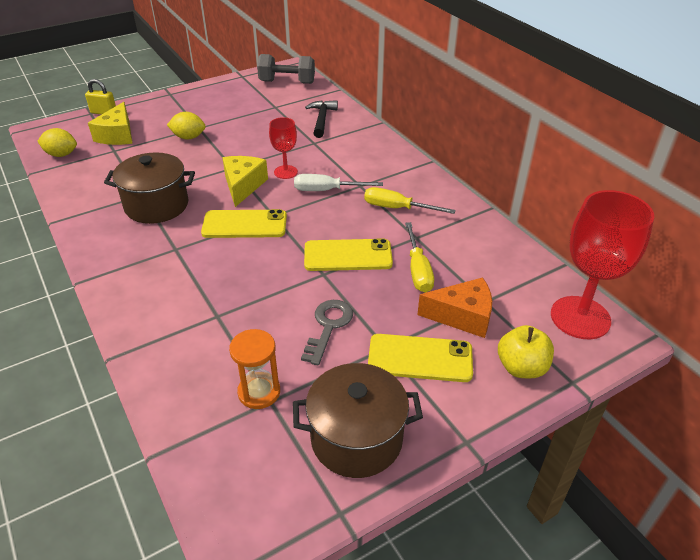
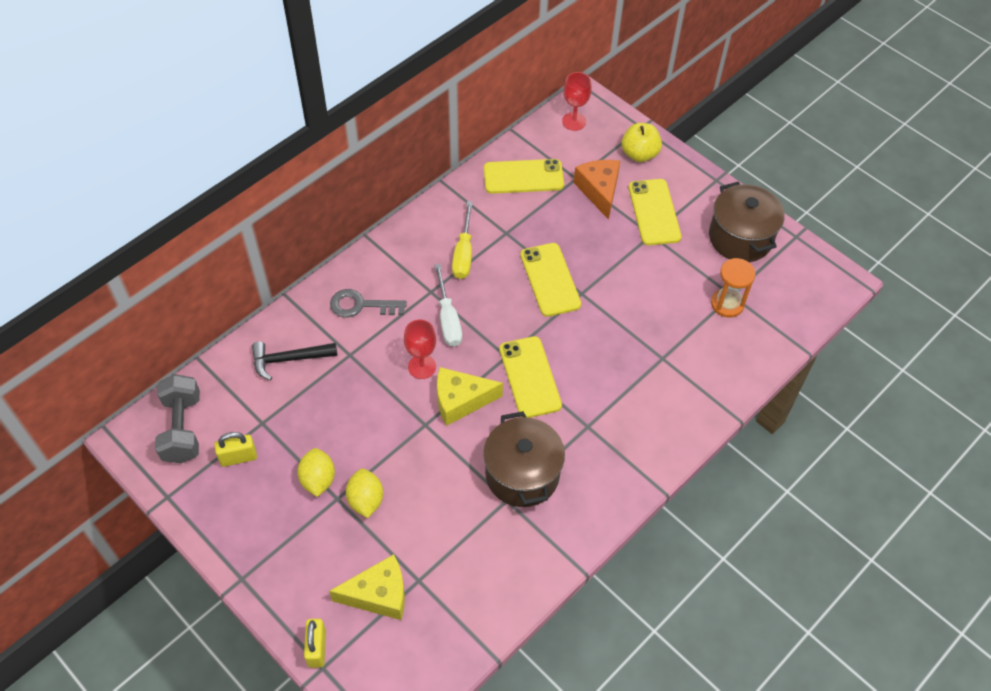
camera: 105 degrees left, 15 degrees up
(61, 154) = (444, 644): yellow lemon -> yellow lemon (318, 479)
(254, 97) = (238, 457): none -> yellow padlock
(328, 326) = (644, 275): grey key -> grey key (361, 305)
(418, 270) = (552, 225): yellow screwdriver -> none
(491, 261) = (523, 177): none -> yellow phone
(580, 317) = (574, 121): red goblet -> red goblet, size x0.53

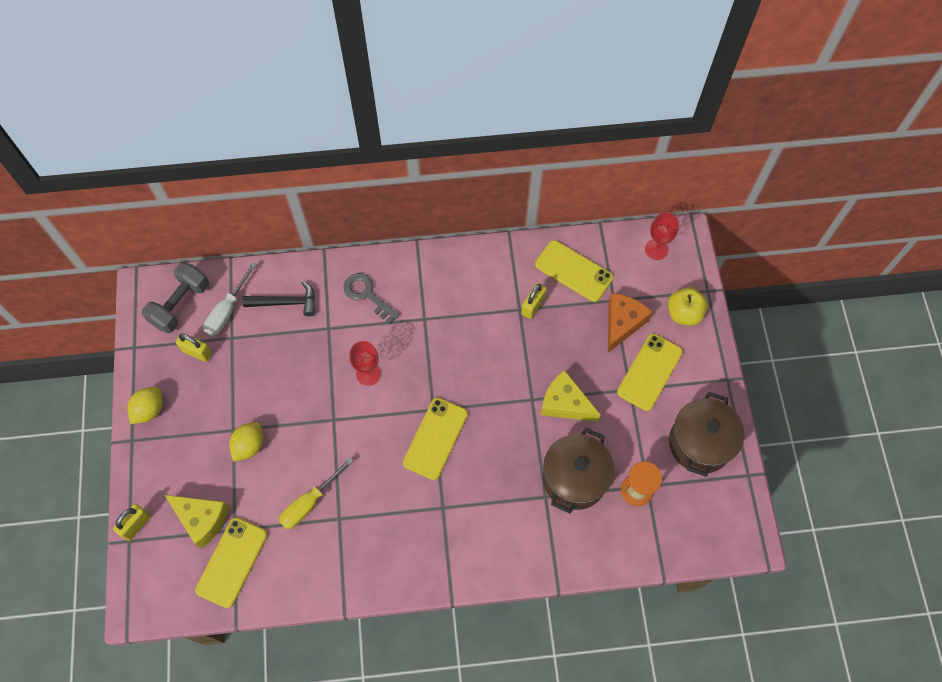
camera: 40 degrees right, 10 degrees up
(289, 359) = (286, 302): black hammer -> black hammer turned 150 degrees clockwise
(318, 479) = (232, 407): yellow lemon -> yellow lemon (149, 410)
(448, 319) = (418, 349): white screwdriver -> white screwdriver (227, 310)
(461, 400) = (372, 420): yellow cheese -> yellow cheese (565, 403)
(463, 253) = (474, 304): yellow screwdriver -> yellow screwdriver (310, 502)
(515, 223) = (533, 306): none -> yellow padlock
(522, 474) = (365, 508): brown pot -> brown pot (574, 478)
(550, 280) = (518, 371): yellow phone -> yellow phone (232, 562)

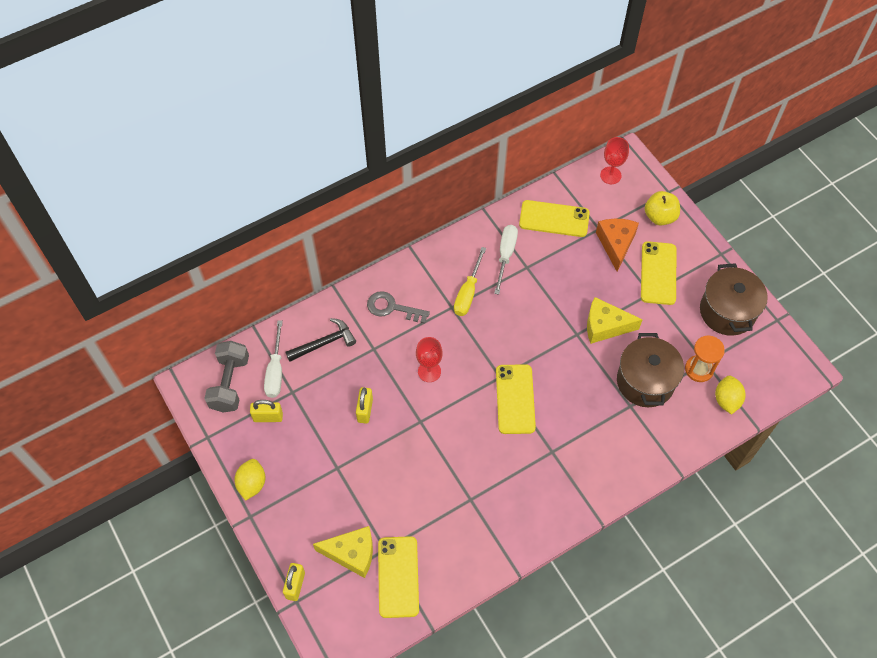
camera: 25 degrees left, 5 degrees down
(249, 445) = (359, 474): yellow lemon -> yellow lemon (726, 400)
(310, 502) = (438, 497): yellow screwdriver -> yellow screwdriver (468, 292)
(505, 288) = (505, 255): none -> white screwdriver
(533, 306) = (536, 260): yellow padlock -> yellow padlock (365, 410)

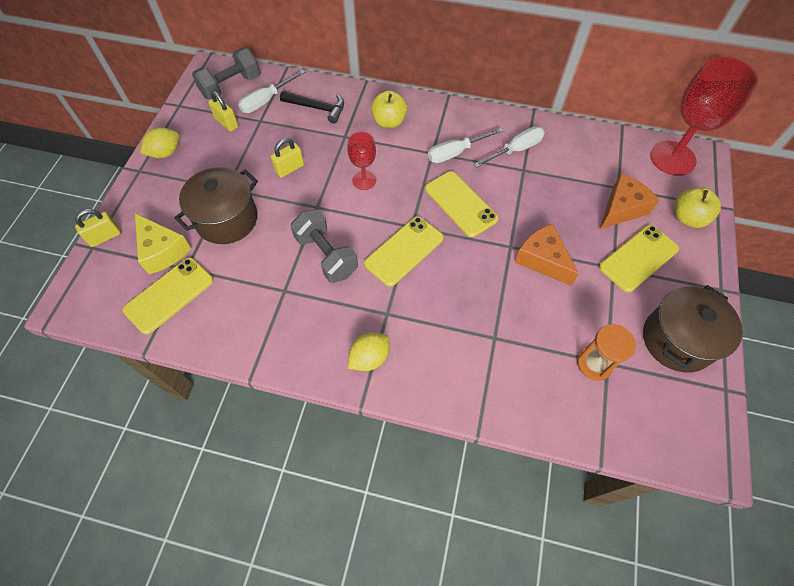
camera: 45 degrees right, 0 degrees up
(392, 308) = (389, 121): grey key -> yellow apple
(468, 292) = (456, 152): yellow screwdriver -> white screwdriver
(469, 449) = (326, 255): none -> grey dumbbell
(554, 219) = (585, 154): yellow phone -> yellow phone (460, 204)
(605, 326) = (542, 260): yellow cheese -> orange cheese
(610, 175) = (672, 158): red goblet -> red goblet, size x1.89
(645, 381) = (530, 330): brown pot -> brown pot (227, 219)
(726, 400) = (594, 413): yellow lemon -> yellow lemon (369, 358)

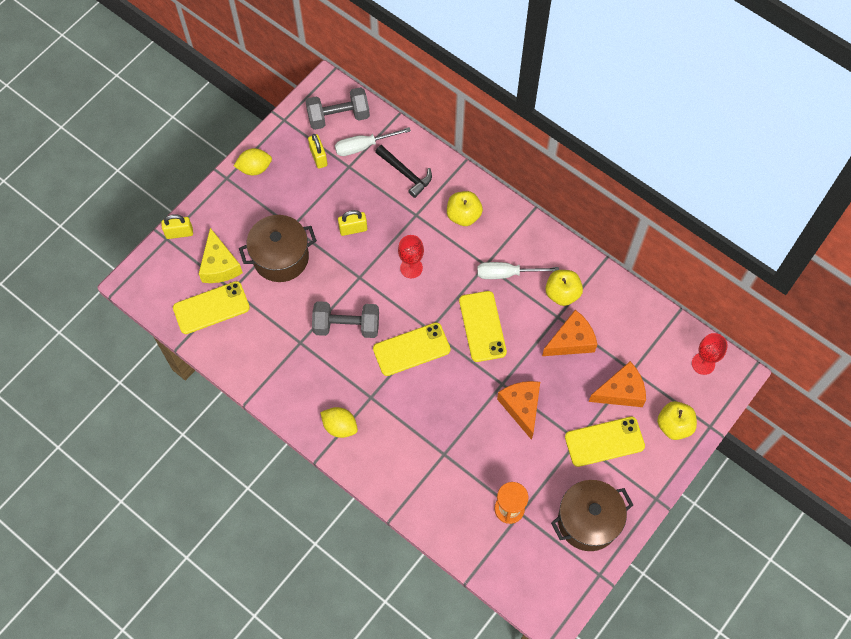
camera: 25 degrees right, 5 degrees up
(326, 255) = (346, 326): grey dumbbell -> grey dumbbell turned 75 degrees counterclockwise
(369, 358) = (340, 426): yellow lemon -> yellow lemon turned 45 degrees clockwise
(515, 150) = (562, 293): white screwdriver -> yellow apple
(549, 184) = (571, 341): none -> orange cheese
(672, 158) = (703, 363): red goblet -> red goblet, size x0.53

